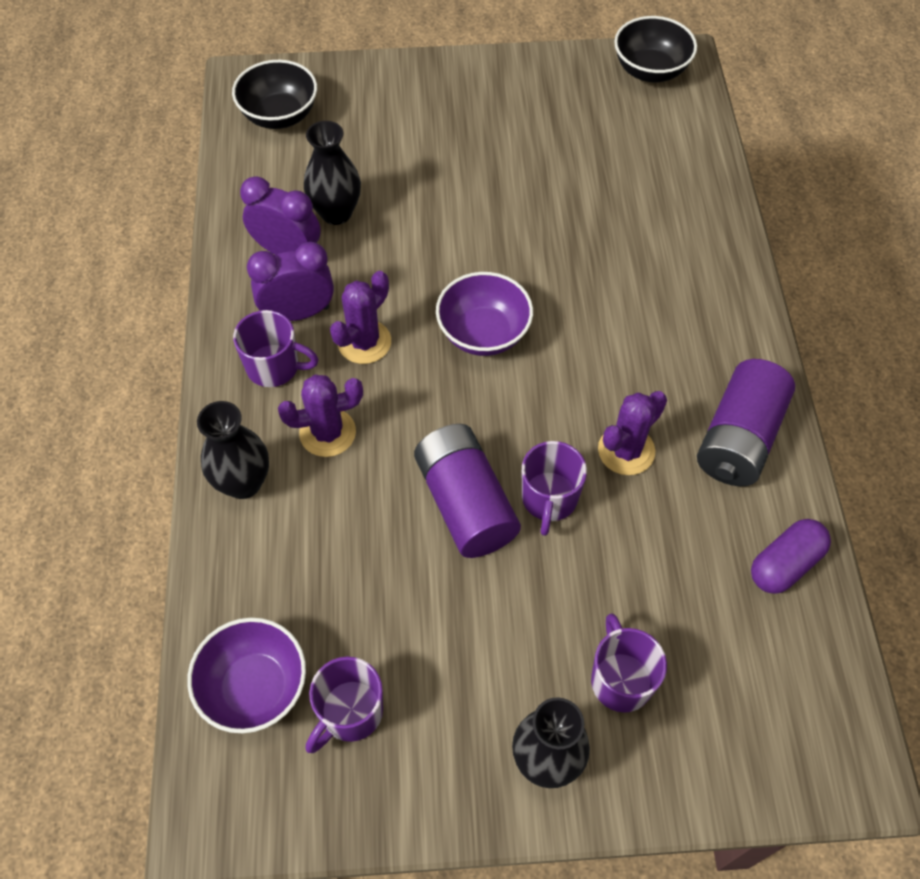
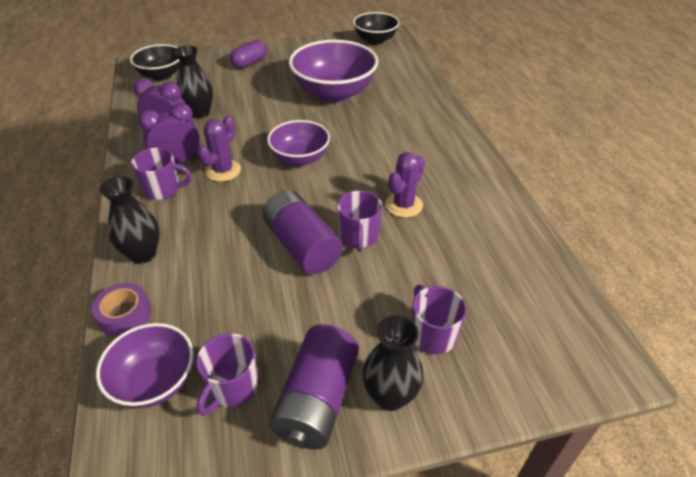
camera: 10 degrees left, 15 degrees down
(218, 580) = (124, 314): none -> purple tape
(327, 433) = (202, 219): purple cactus -> none
(557, 195) = (334, 93): none -> purple bowl
(738, 438) = (473, 190): purple battery -> purple battery (317, 400)
(785, 564) = (523, 251): purple capsule -> purple capsule (249, 63)

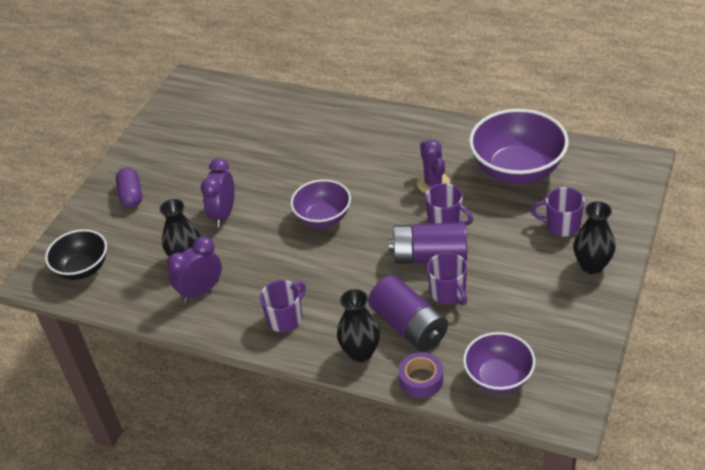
camera: 50 degrees left, 0 degrees up
(178, 161) = (252, 297): purple clock -> purple clock (223, 214)
(223, 171) = (295, 271): purple cactus -> none
(232, 387) = (532, 338): purple mug -> purple mug (448, 293)
(317, 400) = (571, 300): purple battery -> purple battery (409, 326)
(334, 93) = (247, 159): purple bowl -> purple bowl (517, 170)
(375, 40) = (186, 95): black bowl -> none

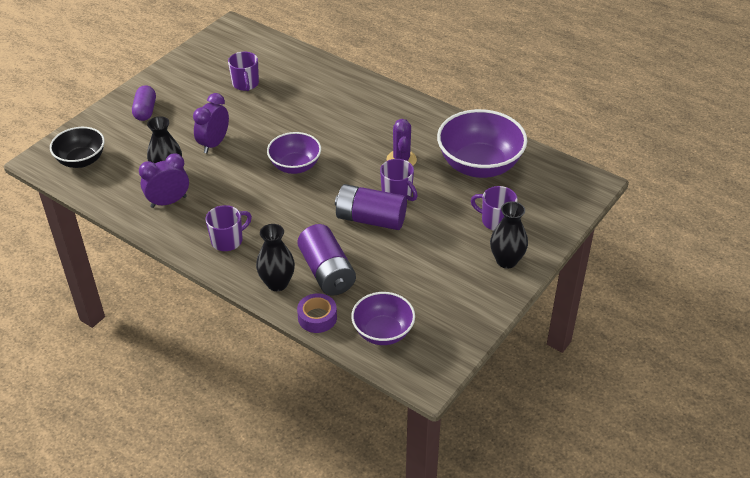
camera: 10 degrees right, 0 degrees up
(448, 293) = (372, 253): purple mug -> purple mug (245, 84)

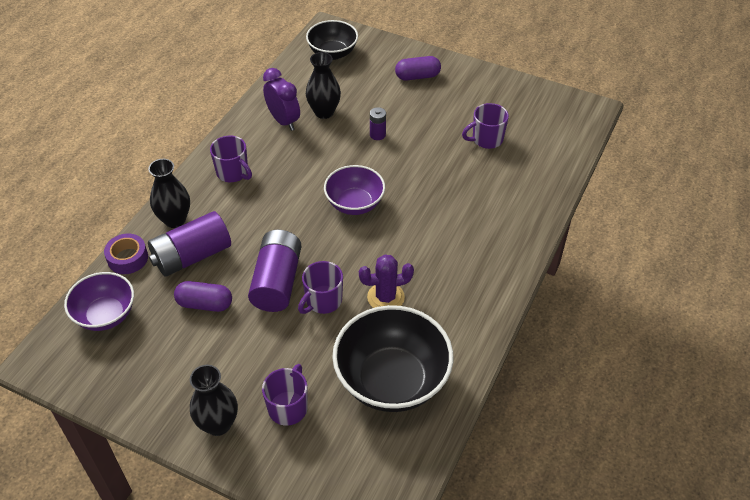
camera: 80 degrees right, 5 degrees up
(214, 144) = (377, 135): purple clock -> purple battery
(385, 265) = (205, 304): none -> purple capsule
(479, 165) = (392, 380): purple bowl -> black bowl

